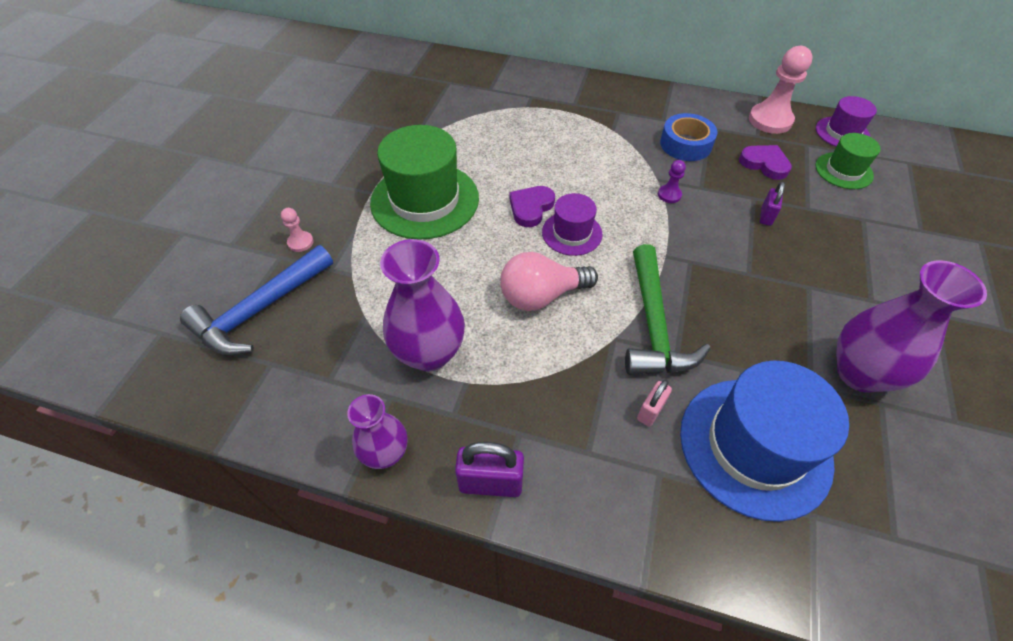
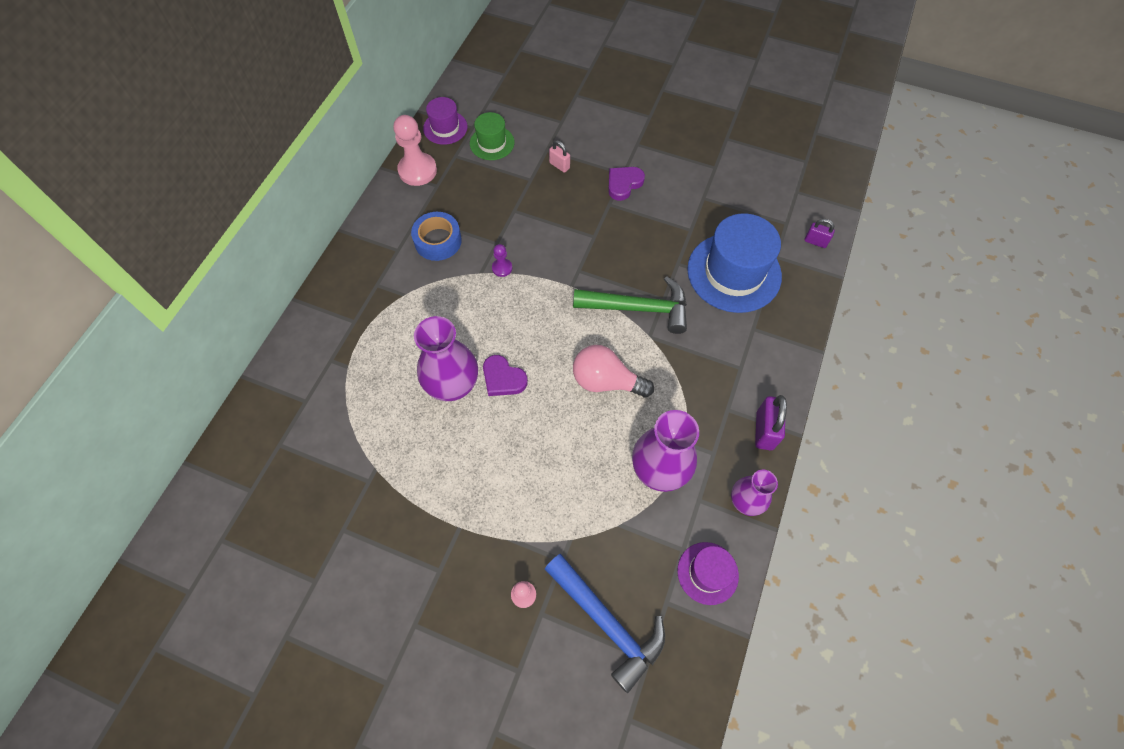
camera: 85 degrees left, 10 degrees up
(425, 200) = (479, 473): green hat -> none
(541, 296) = (606, 381): pink light bulb -> pink light bulb turned 120 degrees clockwise
(572, 233) = (538, 349): purple hat -> purple hat (707, 573)
(650, 411) = (709, 325): pink padlock -> pink padlock (559, 165)
(764, 164) = (474, 191): purple heart -> purple heart (624, 184)
(766, 216) = (536, 208): purple padlock -> purple padlock (815, 241)
(859, 373) = (681, 201): purple vase -> purple vase (453, 385)

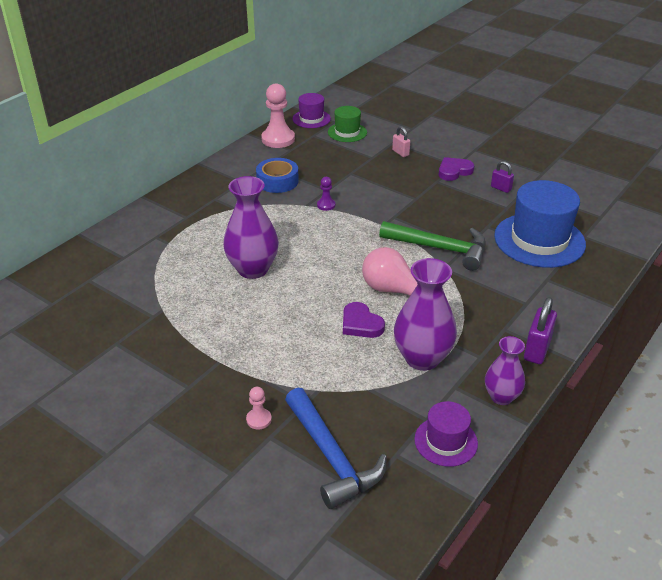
camera: 15 degrees right, 25 degrees down
(503, 378) = (299, 272): purple heart -> purple heart (361, 324)
(815, 241) = (626, 232): purple padlock -> purple padlock (501, 188)

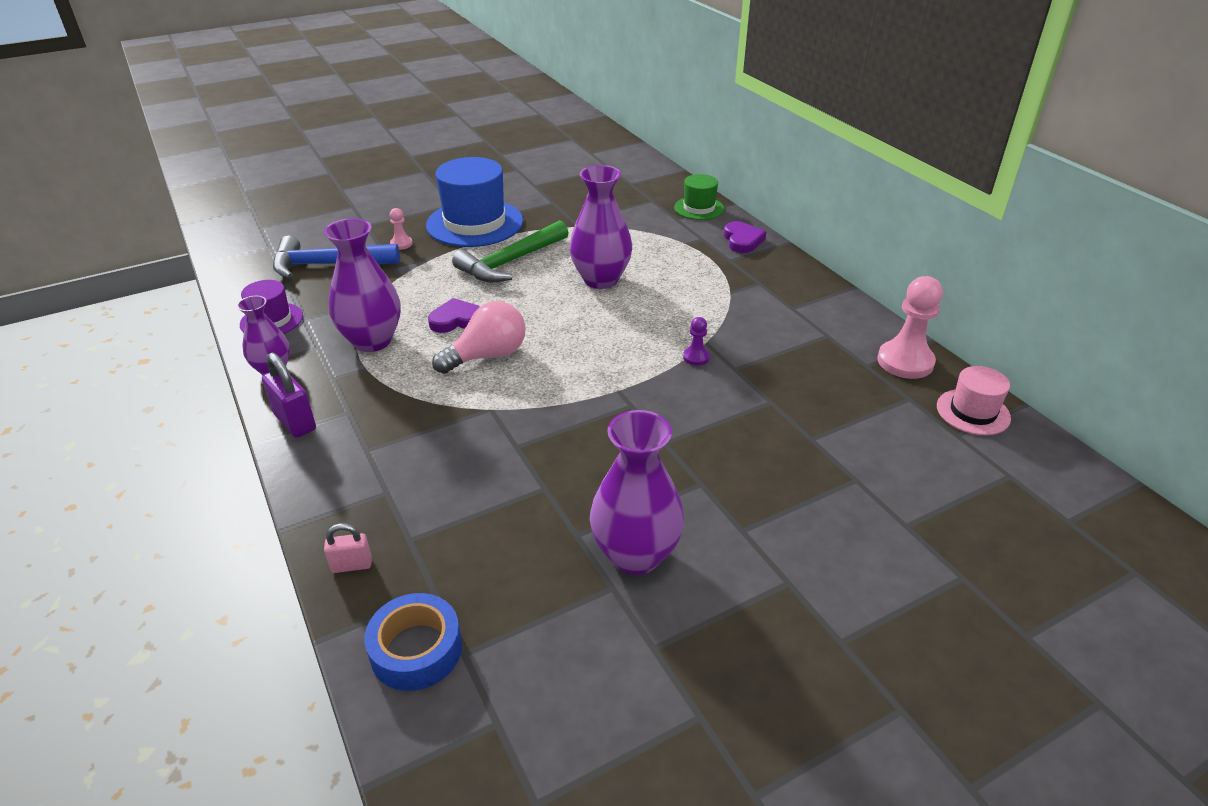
camera: 115 degrees right, 0 degrees up
(277, 181) = (779, 334): blue tape -> blue tape (416, 650)
(311, 119) = (973, 412): purple hat -> pink hat
(347, 132) = (910, 437): green hat -> green hat (699, 208)
(400, 153) = (814, 476): pink padlock -> pink padlock (352, 565)
(440, 248) = (531, 420): green hammer -> green hammer (510, 262)
(454, 171) = (722, 518): purple heart -> purple heart (742, 240)
(501, 188) = (635, 555): purple padlock -> purple vase
(539, 240) = (469, 530): blue hat -> blue hat (475, 223)

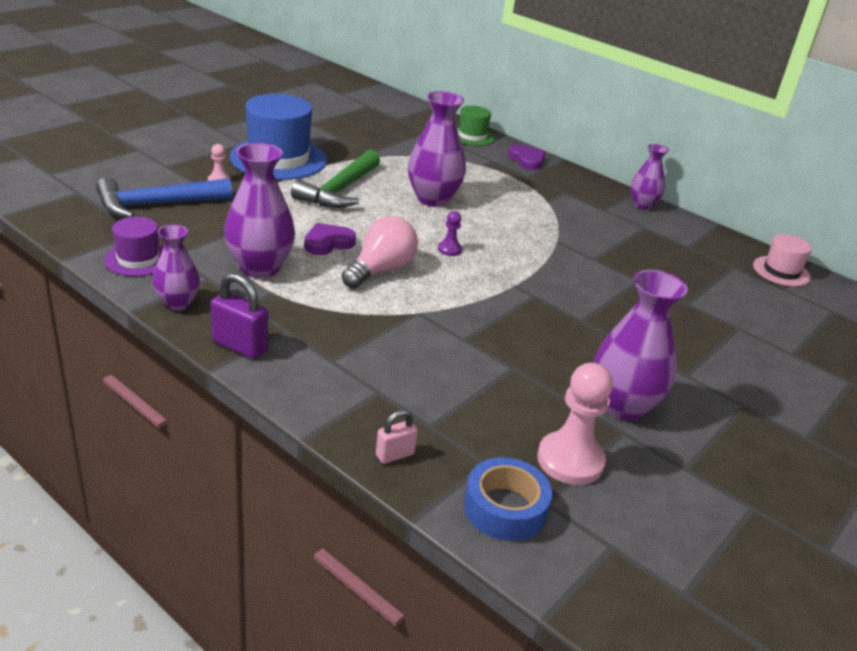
camera: 25 degrees left, 5 degrees down
(696, 357) = (558, 253): purple pawn -> purple pawn (449, 249)
(846, 306) = (642, 205): none -> purple vase
(905, 362) = (712, 241): pink pawn -> pink pawn (570, 460)

